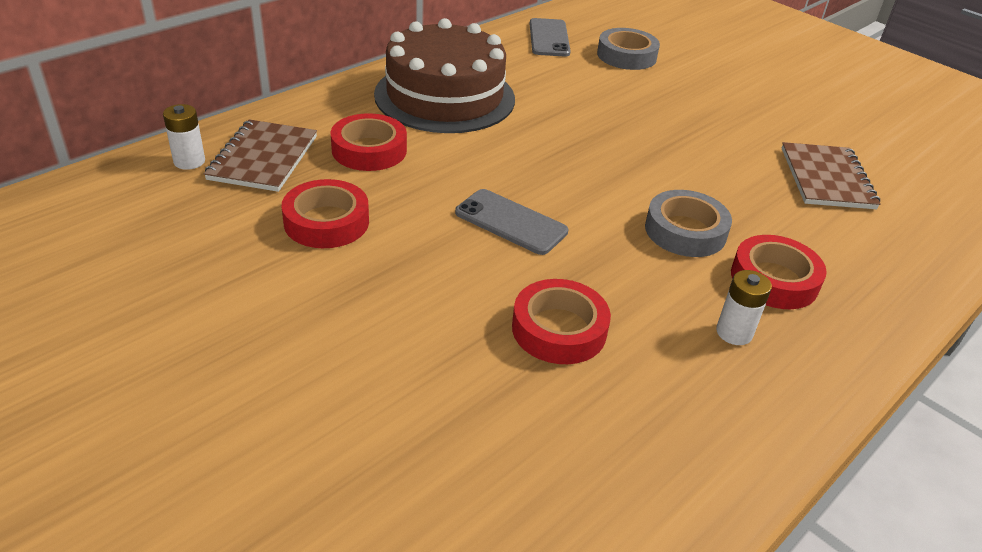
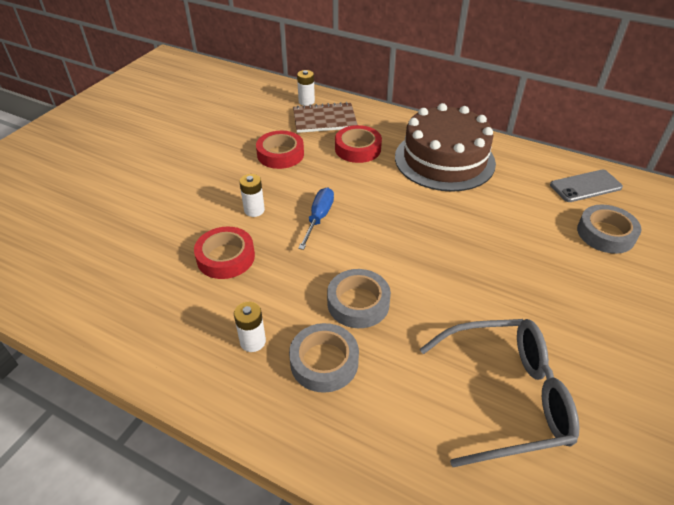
camera: 75 degrees right, 5 degrees up
(459, 279) = (254, 210): none -> white battery
(510, 222) = (319, 218): grey phone -> blue screwdriver
(774, 280) = (324, 362): red tape -> grey tape
(827, 178) = (505, 396): brown notebook -> grey glasses

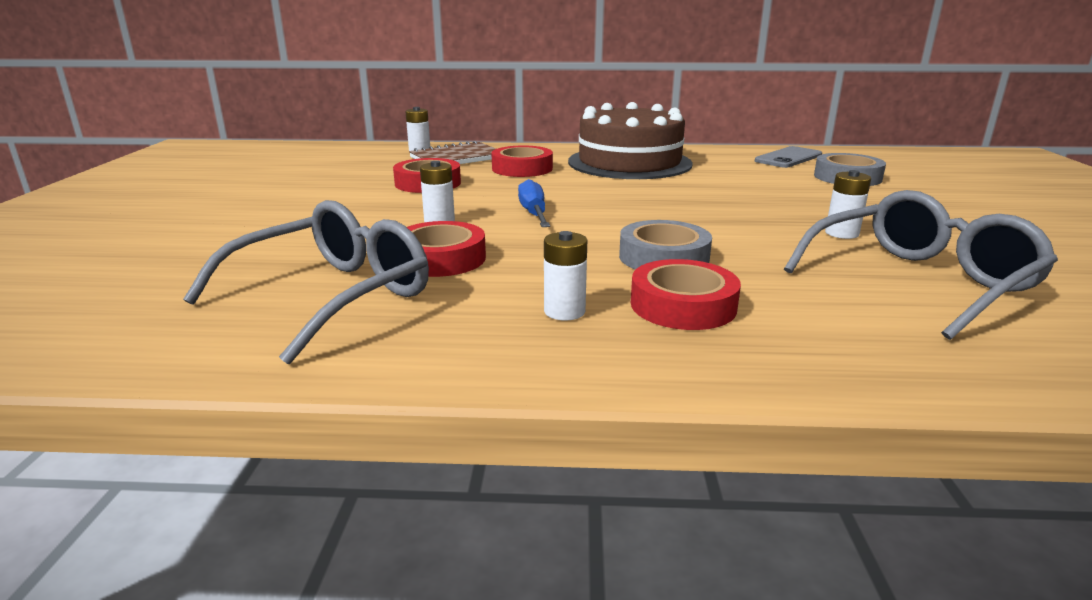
camera: 25 degrees left, 20 degrees down
(145, 279) = (331, 296): none -> grey glasses
(324, 362) = (683, 305): grey tape -> red tape
(512, 316) = (841, 233): none -> white battery

